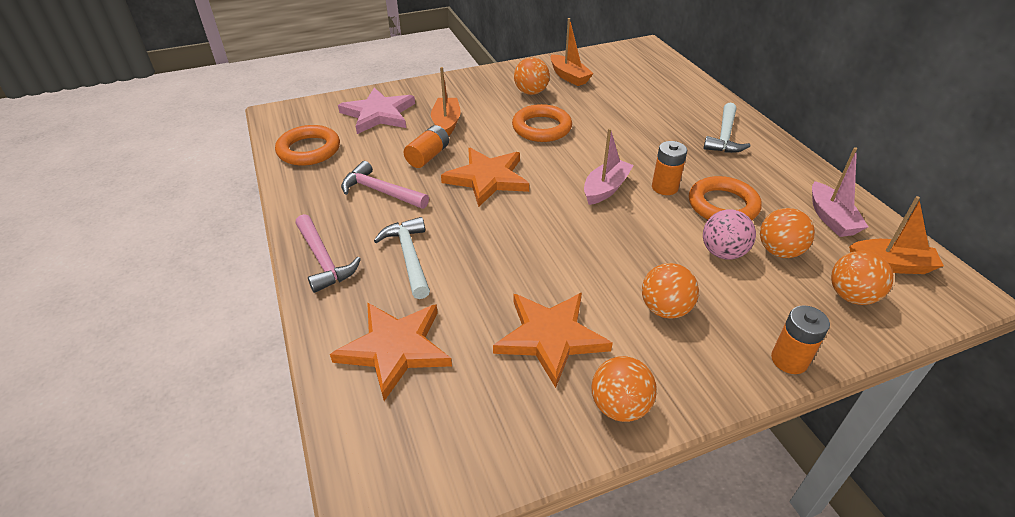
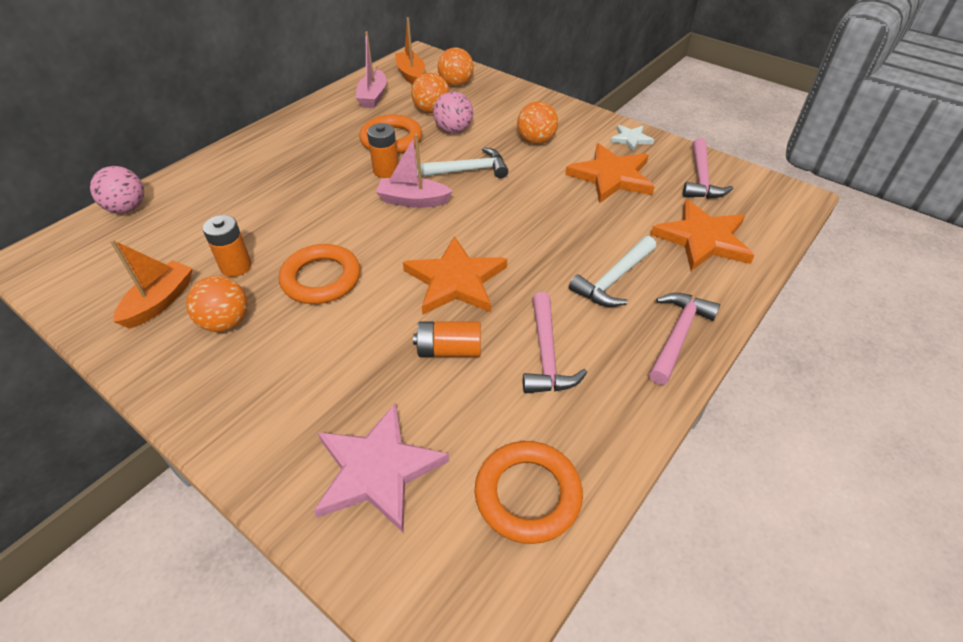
camera: 120 degrees left, 5 degrees up
(446, 123) = (360, 371): orange boat -> none
(486, 424) = (701, 178): none -> pink hammer
(619, 406) = (631, 139): orange ball -> white star
(682, 75) = (127, 208): none -> pink ball
(724, 136) = (270, 156): white hammer -> white hammer (467, 170)
(789, 360) = (533, 96): orange battery -> orange battery (236, 266)
(831, 218) = (373, 97): pink boat -> pink boat turned 135 degrees clockwise

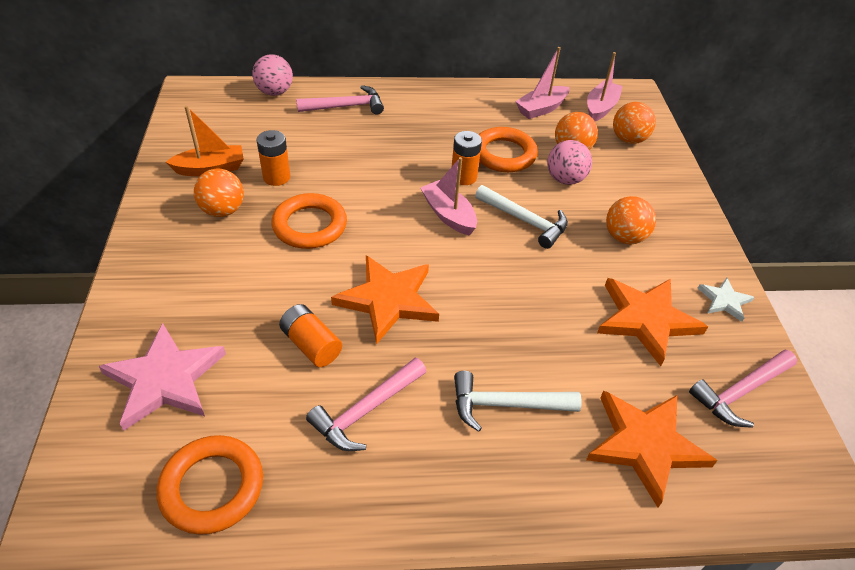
camera: 45 degrees right, 0 degrees up
(411, 75) = (601, 108): orange boat -> pink boat
(678, 335) = (486, 497): pink hammer -> pink hammer (346, 106)

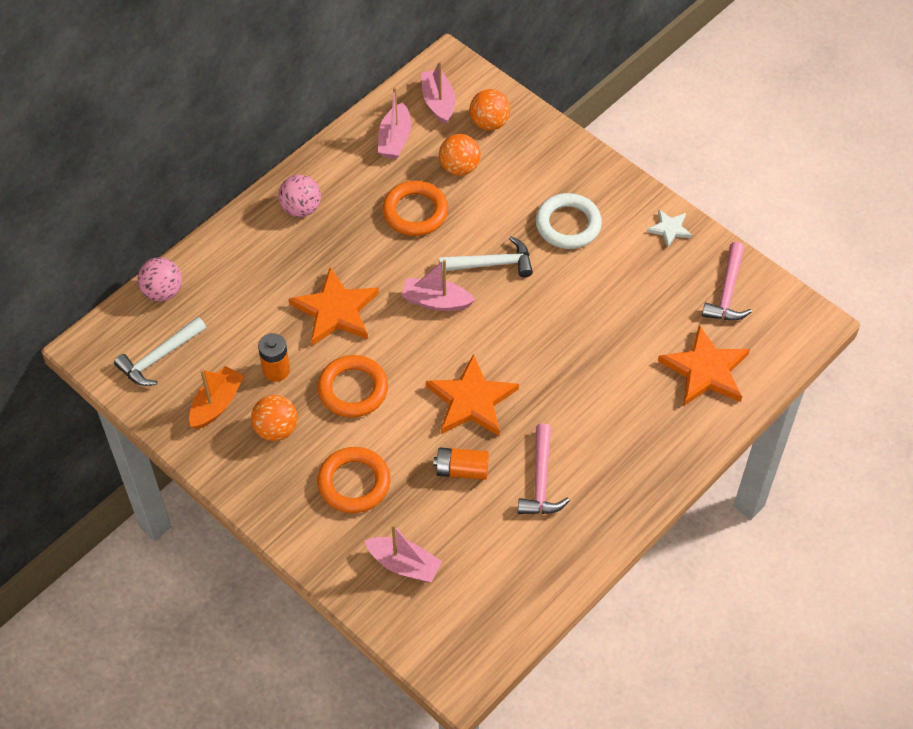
camera: 40 degrees left, 10 degrees up
(165, 379) = (404, 565): pink star -> pink boat
(212, 487) = (511, 591): orange ring -> orange ring (354, 483)
(346, 106) = (241, 260): pink hammer -> none
(463, 177) = (409, 258): orange battery -> none
(506, 405) = (612, 410): white hammer -> white hammer (159, 357)
(565, 179) = (482, 202): pink ball -> pink ball (301, 208)
(624, 237) = (568, 224): orange ball -> white ring
(646, 320) = (637, 283): orange star -> orange star (335, 310)

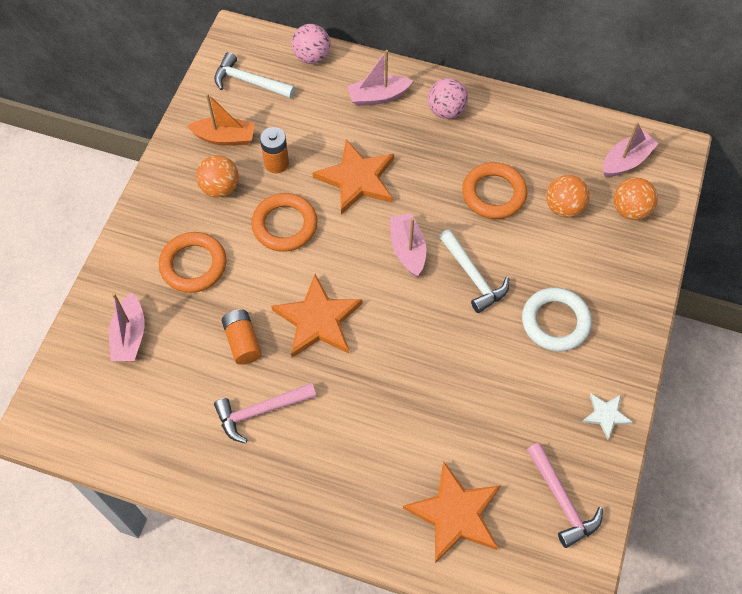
camera: 65 degrees right, 5 degrees up
(395, 139) = (562, 146): pink boat -> pink boat (378, 96)
(727, 292) = (561, 500): pink hammer -> pink hammer turned 105 degrees counterclockwise

